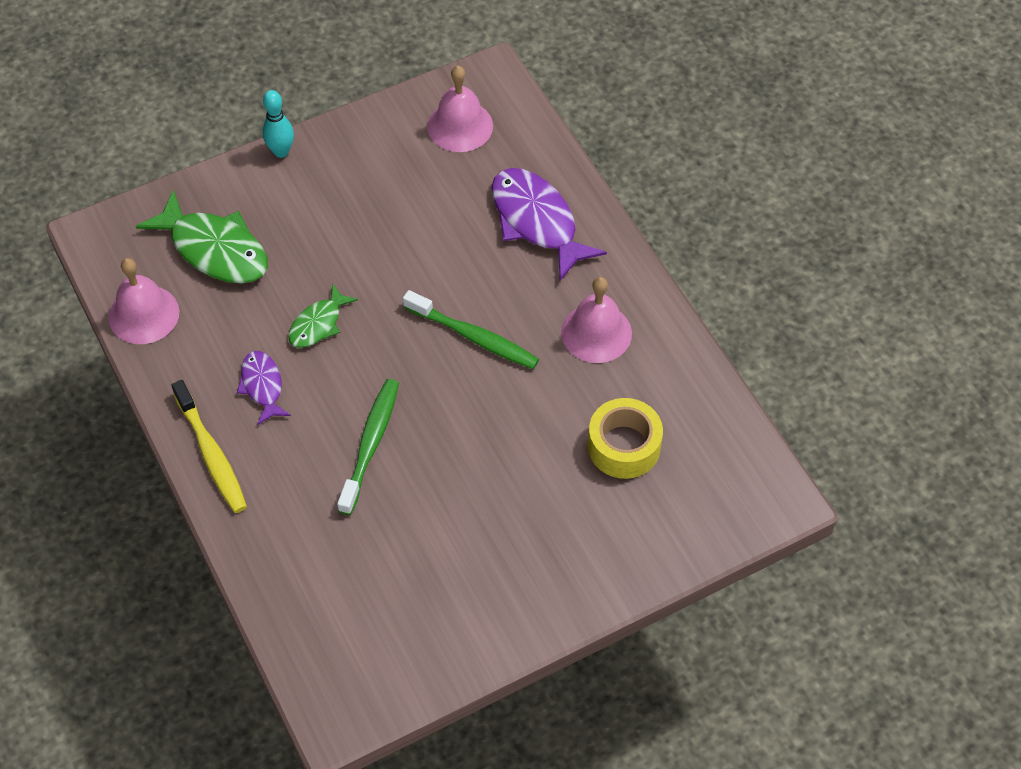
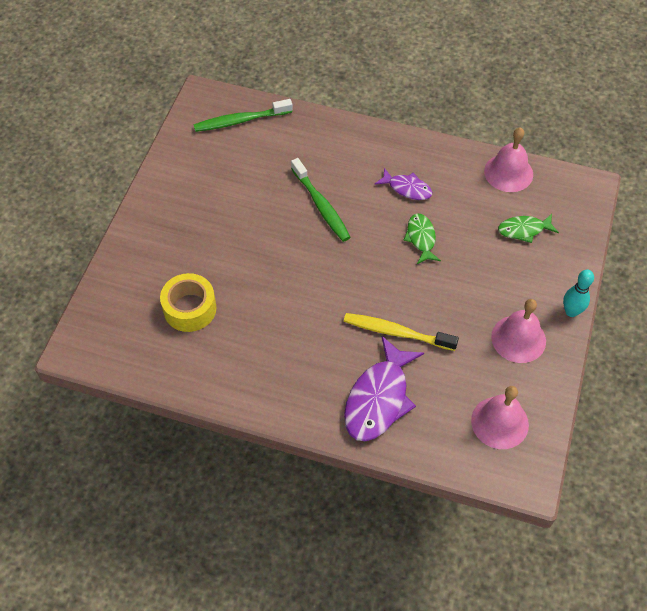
camera: 135 degrees right, 0 degrees up
(211, 454) = (388, 143): yellow toothbrush -> yellow toothbrush (396, 332)
(214, 249) = (524, 230): green fish -> green fish, size x0.56
(474, 337) = (334, 299): green toothbrush -> green toothbrush (240, 121)
(537, 222) = (379, 398): purple fish -> purple fish turned 105 degrees clockwise
(596, 333) = (270, 359): pink bell -> pink bell (518, 338)

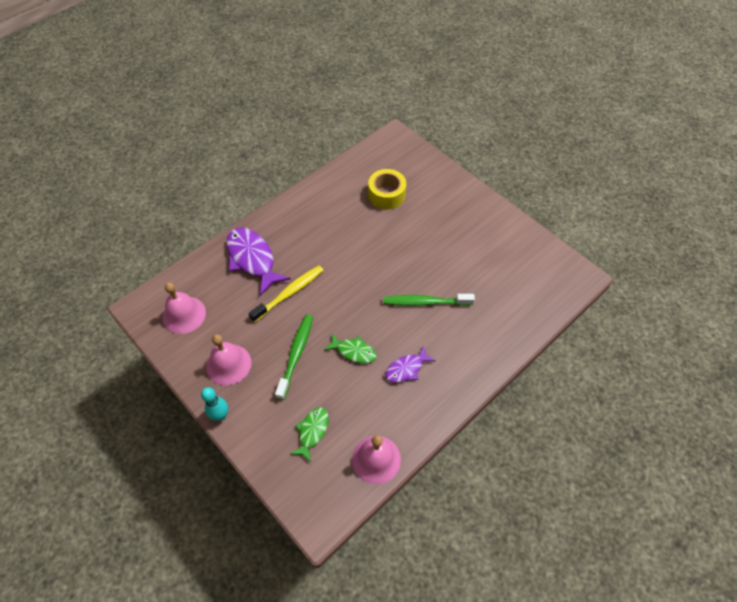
camera: 120 degrees right, 0 degrees up
(240, 121) = (541, 289): green toothbrush -> green toothbrush (296, 354)

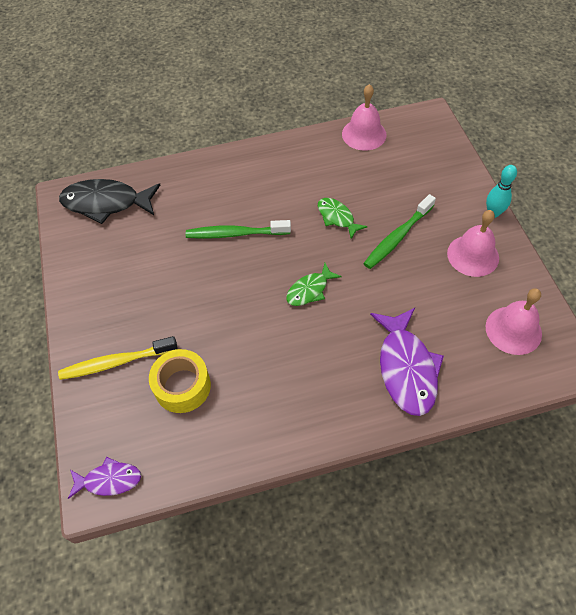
camera: 150 degrees left, 0 degrees up
(290, 293) = (377, 304): yellow toothbrush -> yellow toothbrush (116, 362)
(312, 431) = (409, 170): green fish -> green fish (310, 290)
(406, 368) = (295, 184): purple fish -> purple fish (109, 480)
(425, 302) = (235, 234): green toothbrush -> green toothbrush turned 150 degrees clockwise
(542, 284) = (106, 203): none -> black fish

